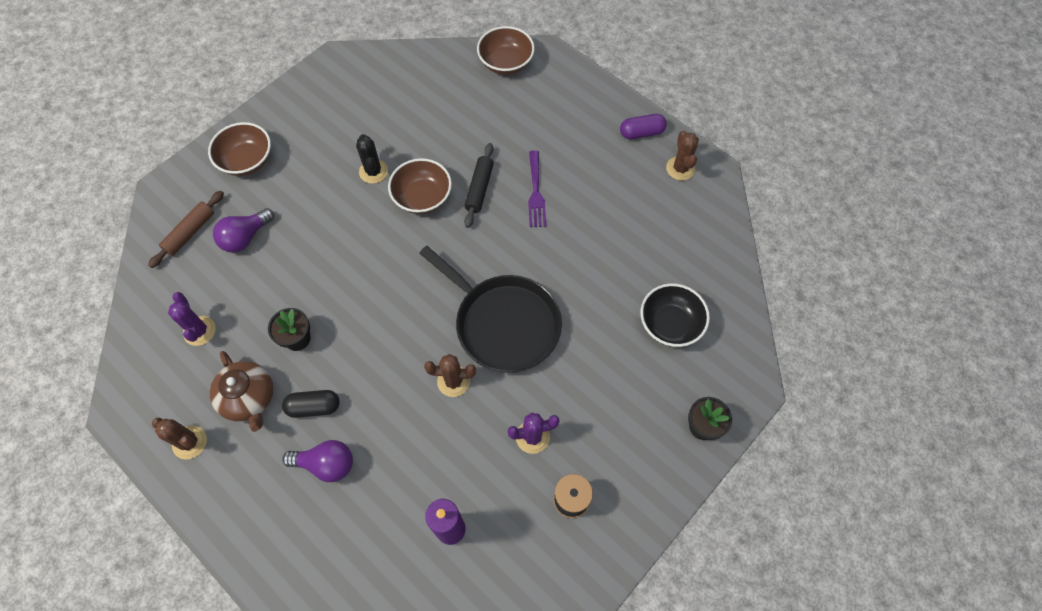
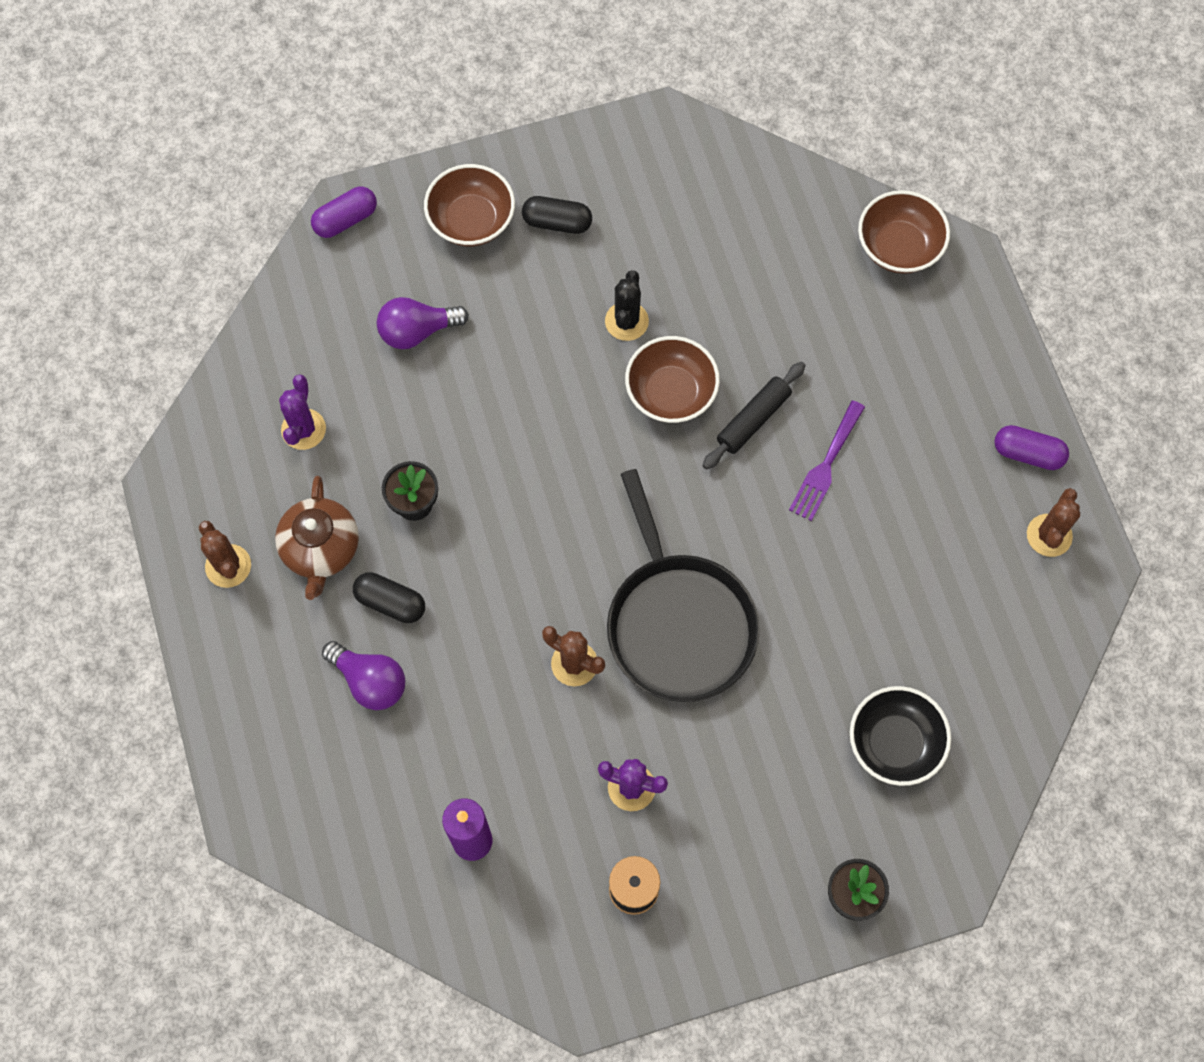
camera: 30 degrees right, 5 degrees up
(165, 196) = (346, 219): none -> purple capsule
(190, 232) = (353, 288): brown rolling pin -> none
(301, 138) = (557, 222): none -> black capsule

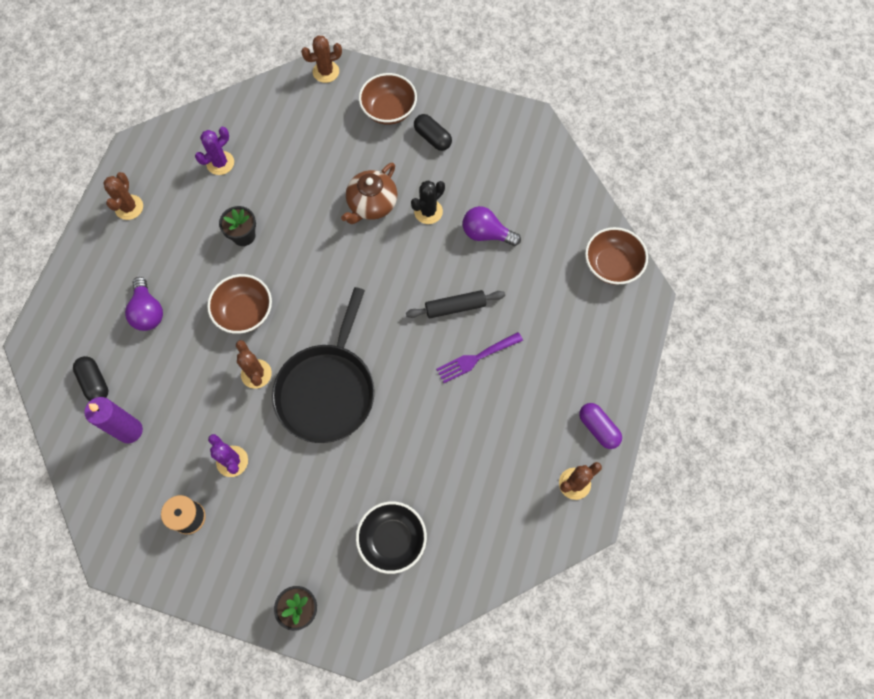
camera: 35 degrees right, 0 degrees up
(321, 549) = (179, 228): brown teapot -> brown teapot (371, 204)
(346, 219) = (326, 72): purple capsule -> brown cactus
(390, 602) = (191, 278): black capsule -> black capsule (95, 382)
(417, 331) = (316, 149): purple light bulb -> purple light bulb (486, 234)
(671, 393) = (422, 264): brown bowl -> brown bowl (244, 312)

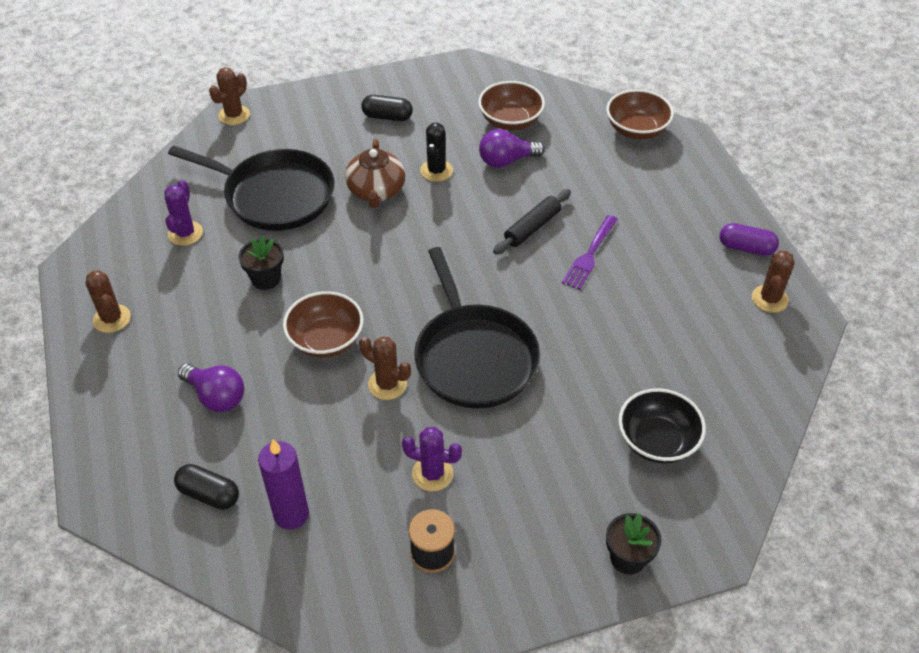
camera: 35 degrees left, 20 degrees down
(300, 165) = (274, 195): none -> black pan
(389, 110) = (325, 115): brown bowl -> brown bowl (510, 121)

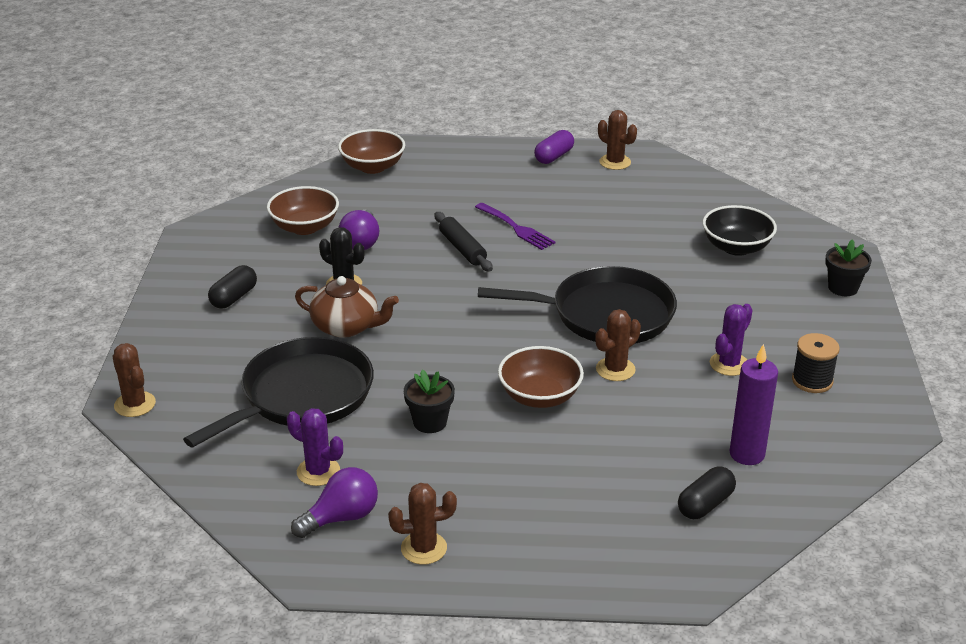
camera: 70 degrees left, 15 degrees down
(216, 396) = (580, 482): purple light bulb -> purple light bulb (341, 518)

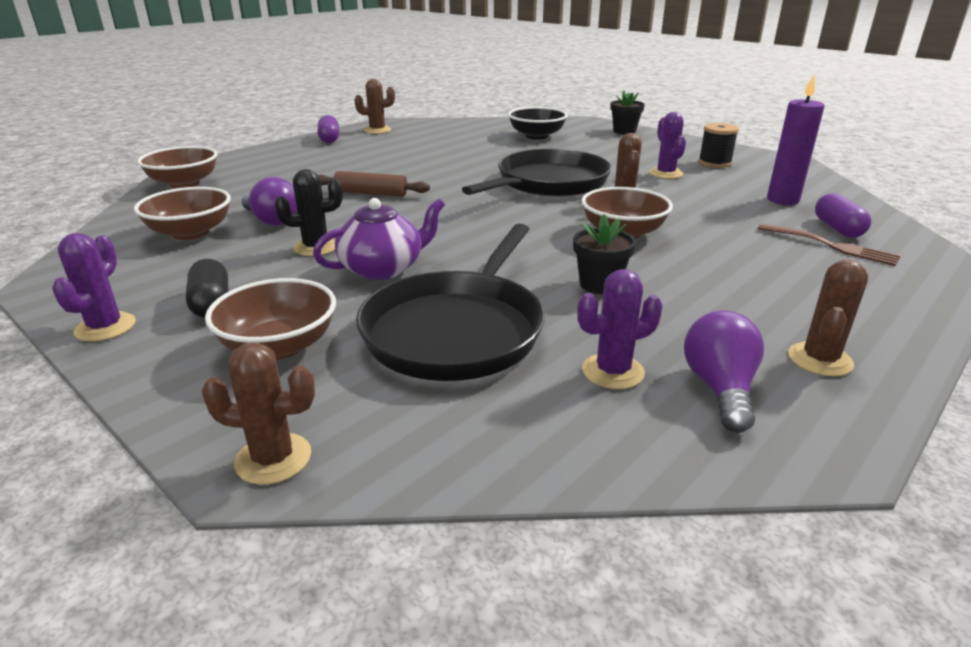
camera: 50 degrees left, 5 degrees down
(176, 283) = (105, 327): none -> purple cactus
(219, 347) = (279, 346): none -> brown bowl
(302, 395) = (457, 330): black pan -> black pan turned 150 degrees counterclockwise
(346, 327) = (383, 268): brown teapot -> purple teapot
(462, 249) = (371, 193): black rolling pin -> brown rolling pin
(516, 228) = (386, 172): purple fork -> none
(654, 510) = (832, 246): none -> brown fork
(705, 504) = (837, 229): black capsule -> purple capsule

